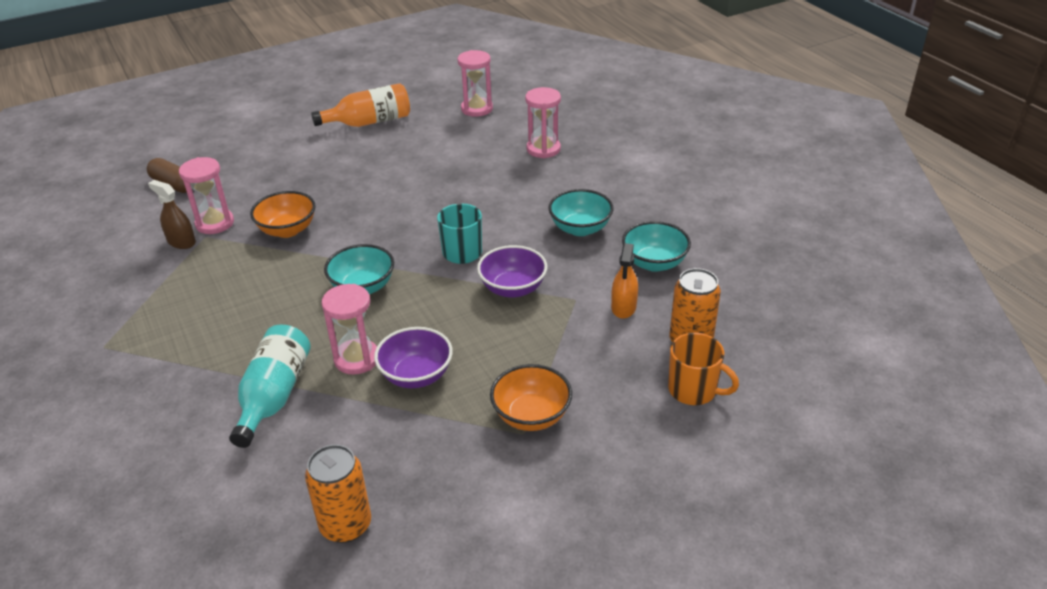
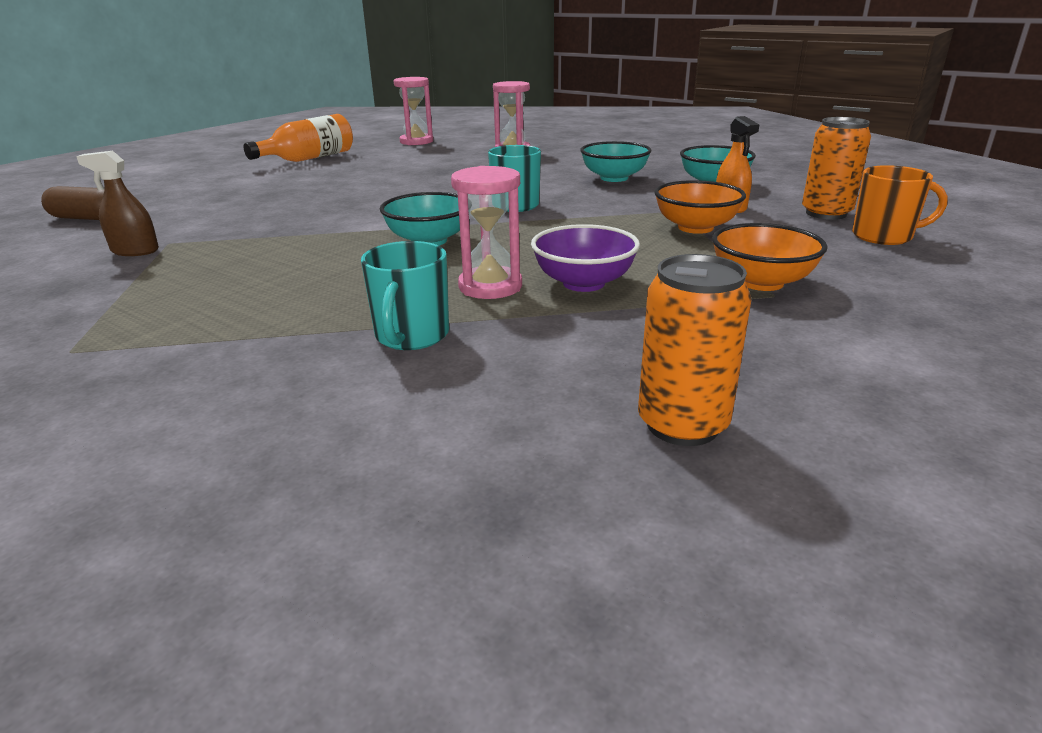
camera: 25 degrees left, 10 degrees down
(215, 223) = (174, 233): pink hourglass -> none
(274, 396) = (411, 336): turquoise bottle -> turquoise mug
(287, 230) = (283, 223): orange bowl -> orange bowl (695, 227)
(513, 288) = (603, 215): purple bowl -> none

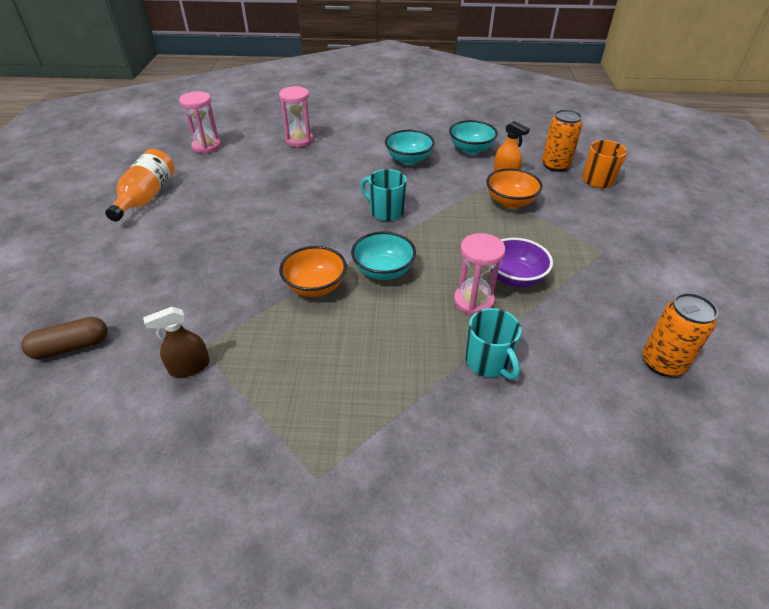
camera: 35 degrees left, 15 degrees up
(761, 282) = (588, 242): orange bowl -> orange bowl (315, 287)

